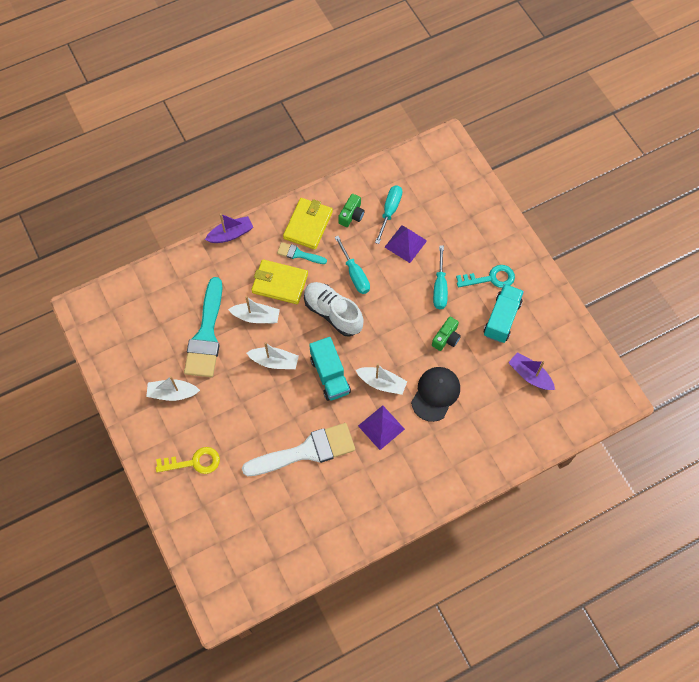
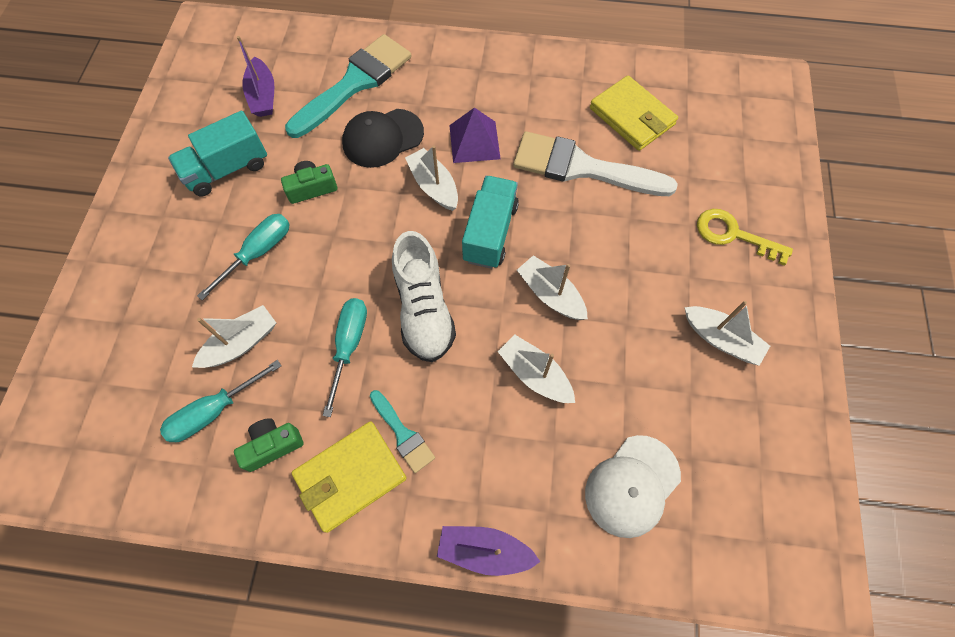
camera: 145 degrees left, 0 degrees up
(182, 297) = (632, 485): none -> white cap
(206, 335) = (626, 395): turquoise brush -> turquoise brush (355, 83)
(280, 283) = (465, 404): yellow wallet -> yellow wallet (631, 116)
(405, 243) = (241, 343): purple pyramid -> white boat
(490, 278) = (187, 223): turquoise key -> none

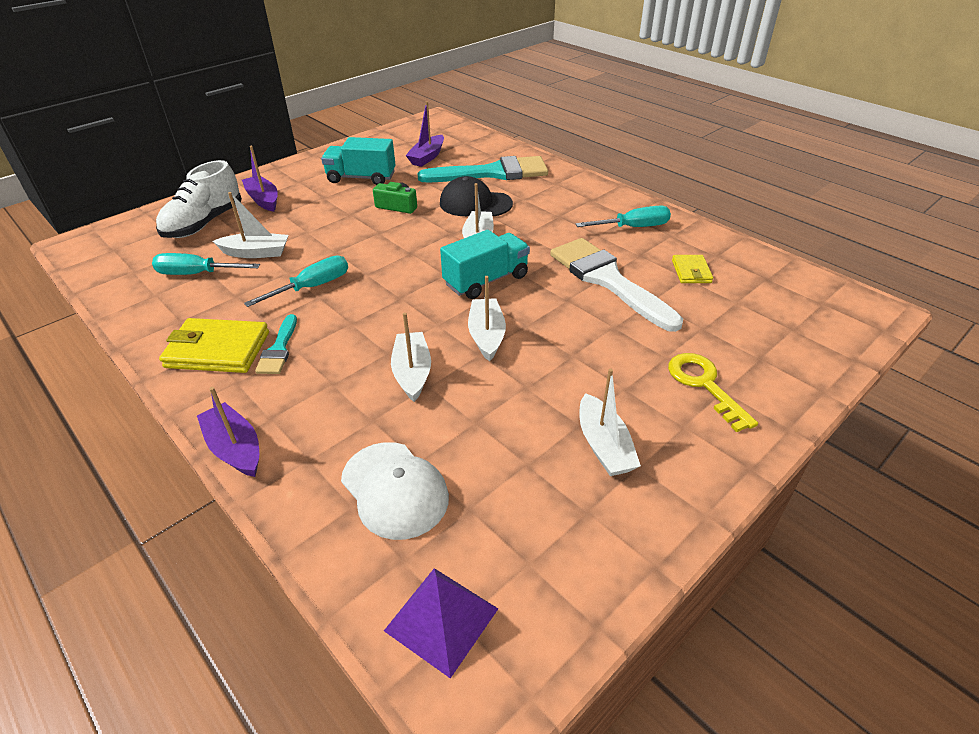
camera: 40 degrees right, 25 degrees down
(155, 267) = (263, 200): none -> purple boat
(259, 252) = (326, 219): turquoise screwdriver -> turquoise screwdriver (634, 227)
(272, 446) = (200, 307): green camera -> none
(424, 309) = (384, 295): white shoe -> white shoe (204, 223)
(474, 142) = (538, 231): purple pyramid -> purple pyramid (441, 619)
(631, 116) = (691, 271): yellow wallet -> yellow wallet, size x0.56
(632, 485) = (394, 489): white cap -> white cap turned 120 degrees counterclockwise

